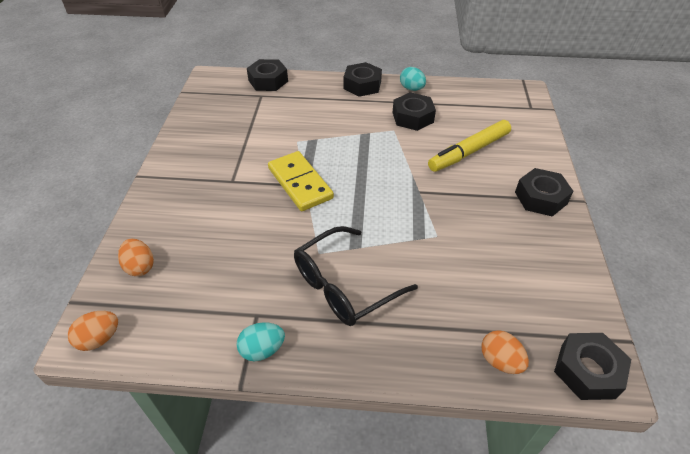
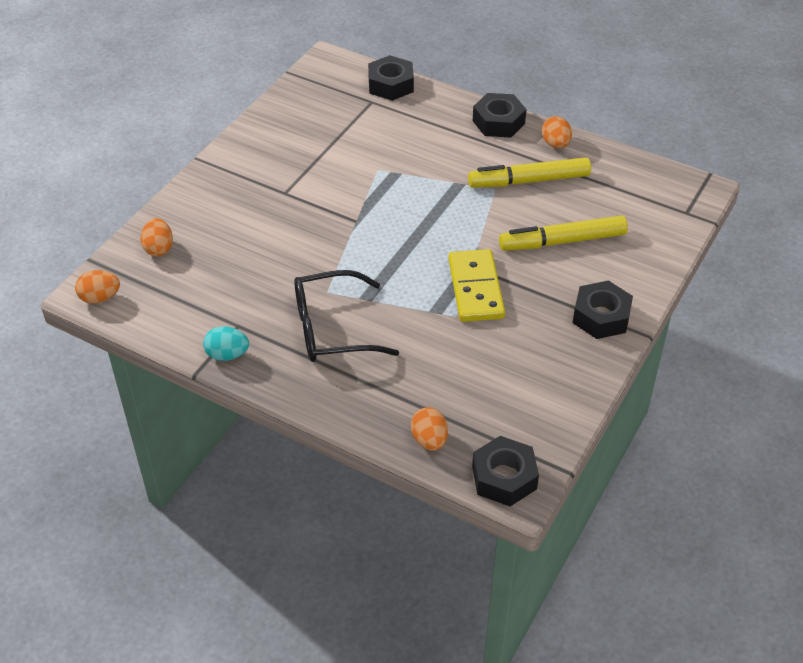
camera: 25 degrees right, 0 degrees up
(300, 183) = (352, 217): yellow domino -> yellow domino (475, 288)
(411, 89) = (555, 144): turquoise egg -> orange egg
(413, 117) = (529, 180): black nut -> yellow marker

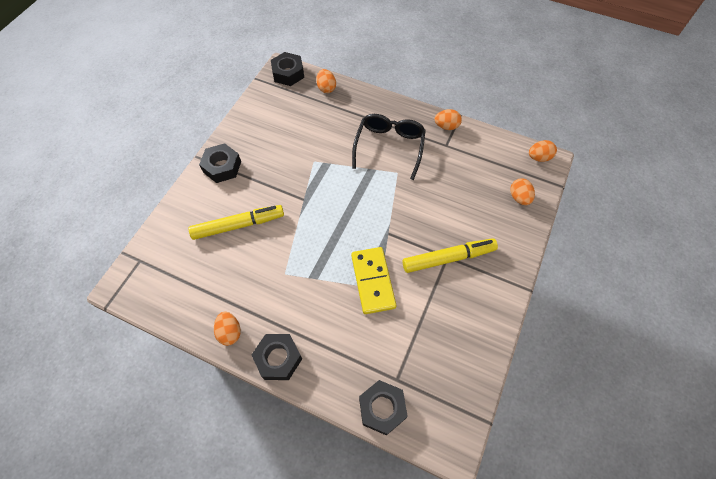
camera: 175 degrees right, 15 degrees up
(227, 355) = (446, 126): turquoise egg -> orange egg
(331, 329) = (389, 146): black glasses -> black glasses turned 60 degrees counterclockwise
(475, 288) = (301, 181): yellow domino -> yellow domino (373, 281)
(529, 180) = (257, 285): yellow marker -> yellow marker (448, 258)

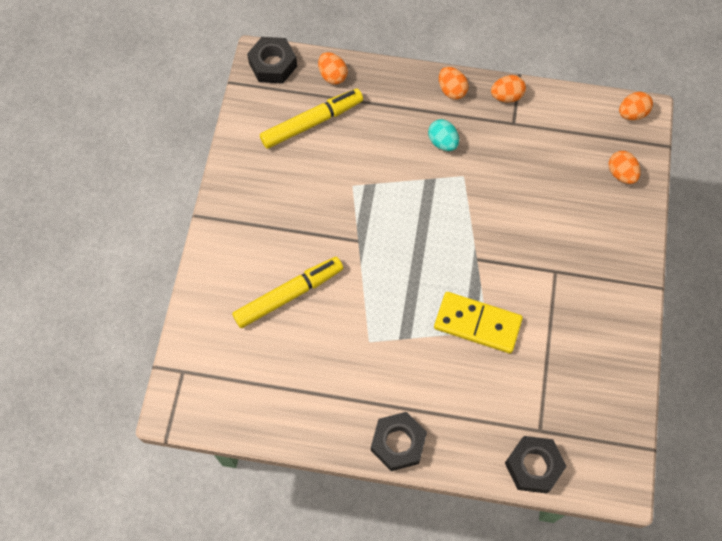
camera: 15 degrees left, 5 degrees up
(222, 167) = (237, 222): black nut -> none
(230, 332) = (330, 428): orange egg -> orange egg (451, 90)
(373, 281) = (477, 323): yellow domino -> yellow domino turned 45 degrees counterclockwise
(389, 146) = (442, 142): black glasses -> turquoise egg
(448, 258) = (557, 273): yellow marker -> yellow marker (312, 123)

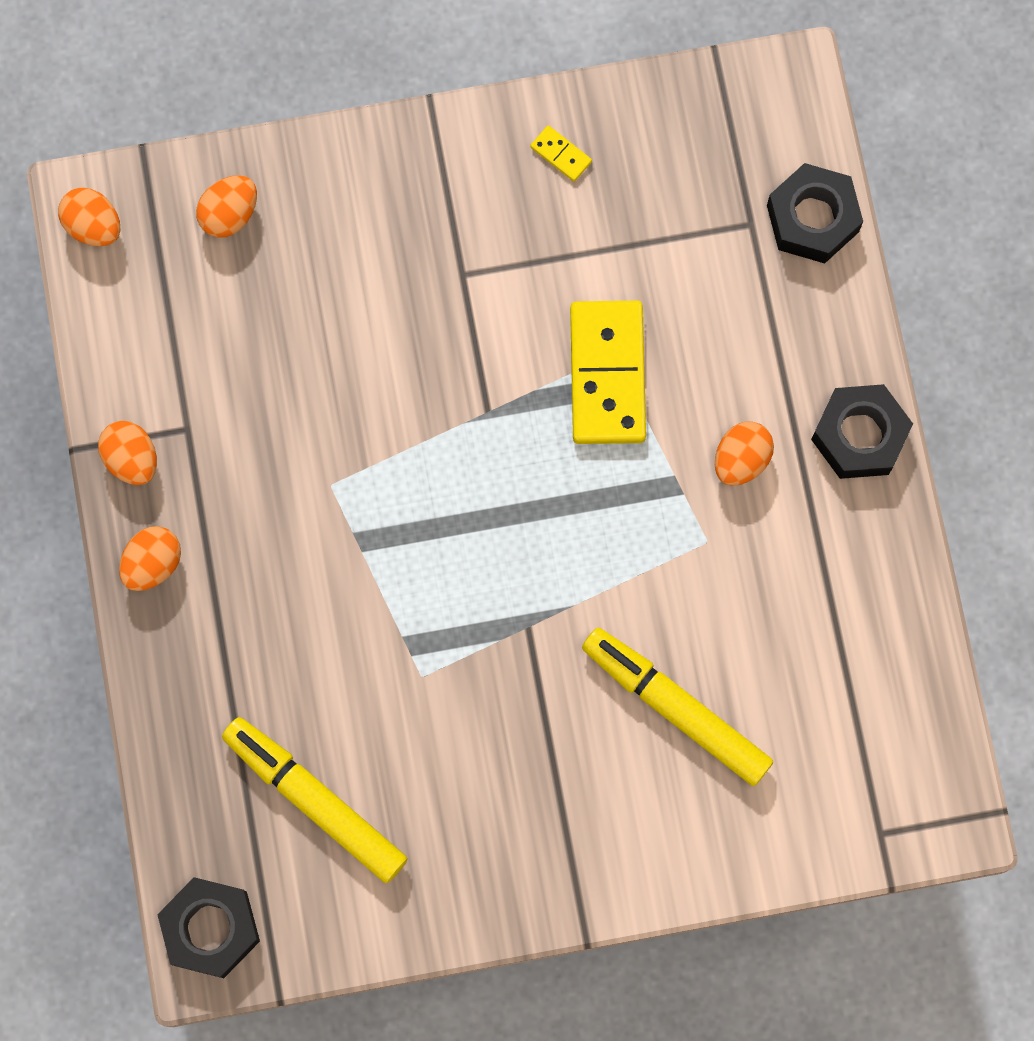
camera: 110 degrees left, 10 degrees up
(332, 76) = (196, 801): orange egg -> orange egg (741, 460)
(442, 142) = (273, 544): turquoise egg -> none
(610, 343) = (561, 154): none -> yellow domino

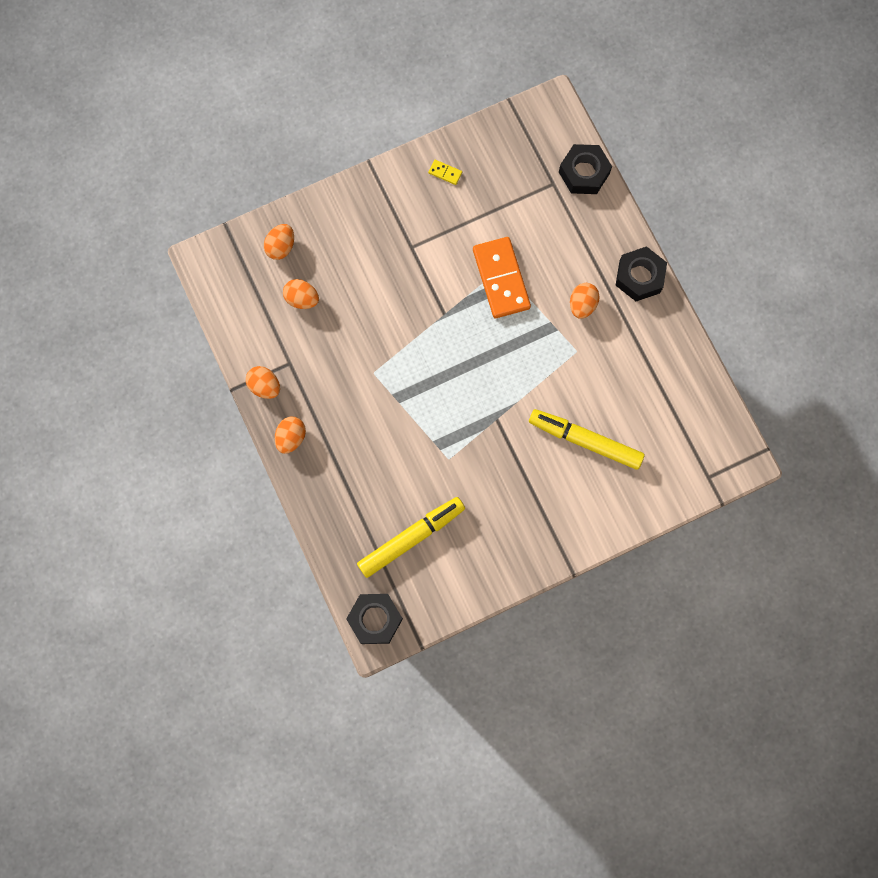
camera: 15 degrees left, 0 degrees up
(93, 226) = (211, 271): orange egg -> orange egg (302, 299)
(315, 801) = (411, 538): yellow marker -> yellow marker turned 120 degrees clockwise
(607, 374) = (501, 279): yellow domino -> orange domino

